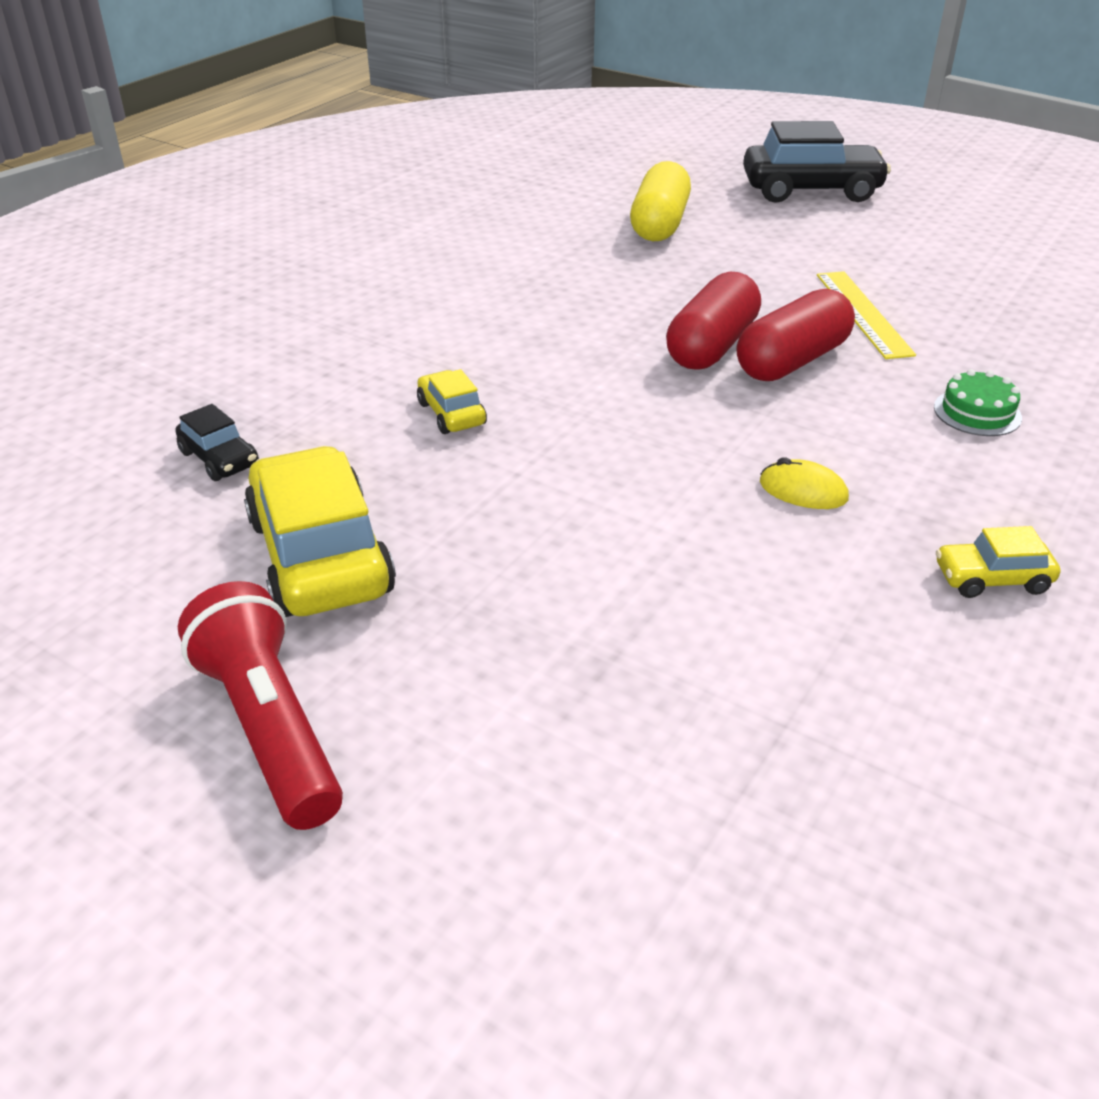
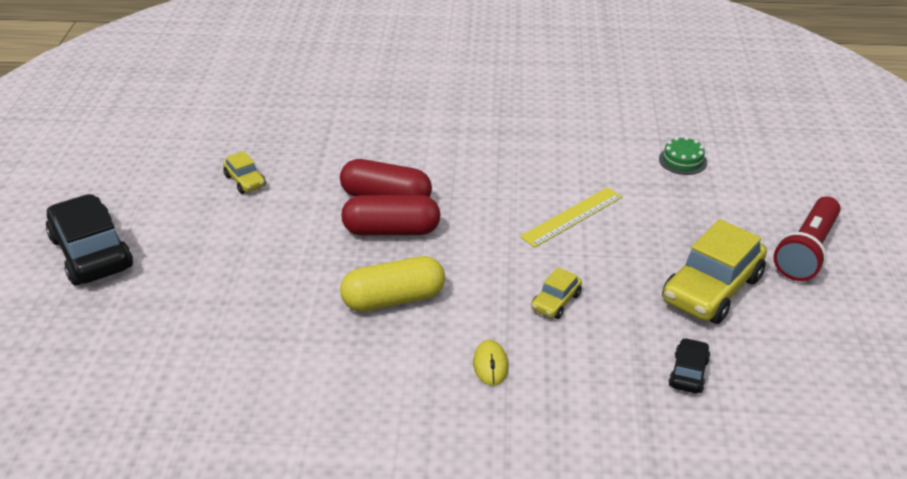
camera: 120 degrees left, 0 degrees up
(659, 224) = (208, 311): yellow capsule -> yellow capsule (393, 299)
(803, 491) = (511, 167): yellow mouse -> yellow mouse (490, 365)
(863, 313) = (303, 186): yellow ruler -> yellow ruler (572, 216)
(977, 412) = (393, 133): green cake -> green cake (682, 161)
(992, 579) = (528, 112): yellow car -> yellow car (245, 181)

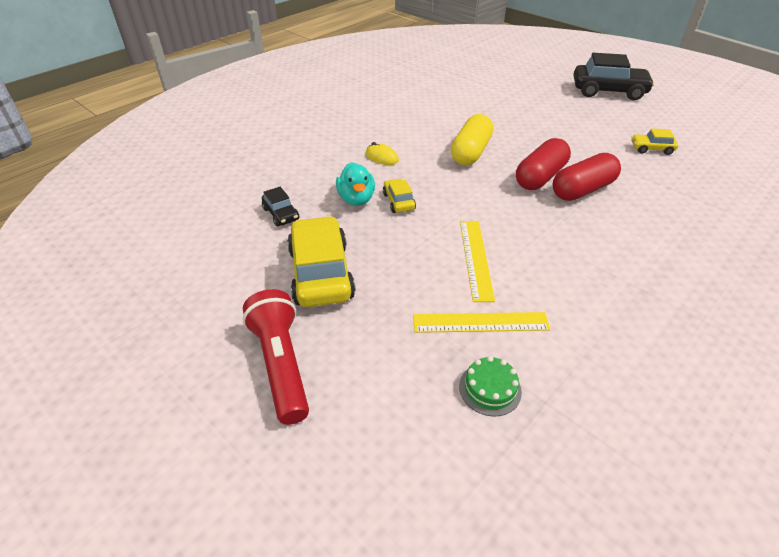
camera: 130 degrees right, 5 degrees up
(591, 334) = (356, 199): none -> turquoise duck
(636, 186) = (480, 322): none -> yellow ruler

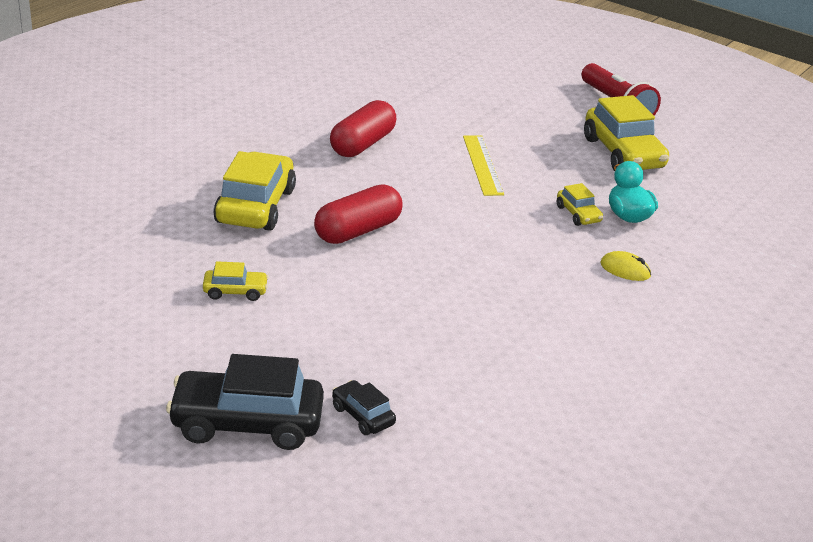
camera: 170 degrees right, 10 degrees down
(281, 214) = (700, 200): black car -> black car (363, 415)
(470, 152) = (504, 280): yellow capsule -> none
(480, 322) = (474, 125): yellow ruler -> none
(490, 389) = (464, 96): green cake -> none
(540, 177) = (408, 246): red capsule -> red capsule (362, 144)
(676, 213) = (256, 206): none -> yellow car

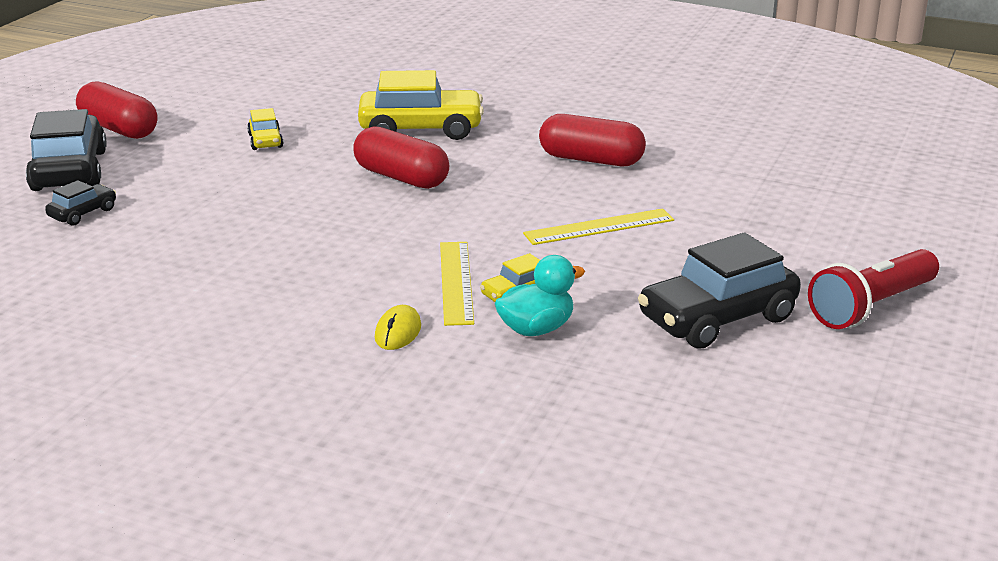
camera: 80 degrees right, 5 degrees down
(144, 384) = (119, 129): none -> red capsule
(554, 235) = (456, 282): none -> yellow ruler
(623, 153) = (717, 318): yellow car -> black car

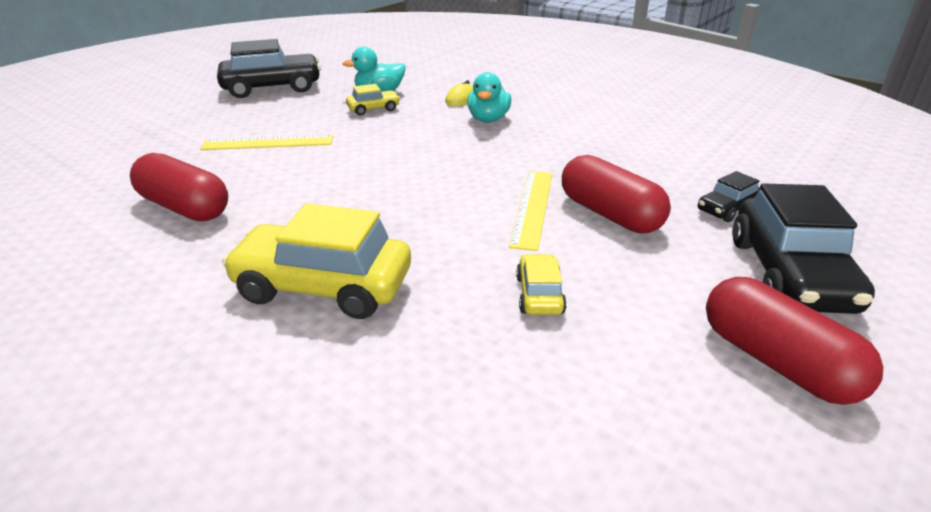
camera: 165 degrees left, 5 degrees up
(343, 296) = (488, 119): none -> turquoise duck
(401, 177) = (394, 211): red capsule -> red capsule (610, 214)
(456, 282) = (408, 119): yellow ruler -> yellow ruler (532, 207)
(872, 307) = (180, 84): red flashlight -> none

